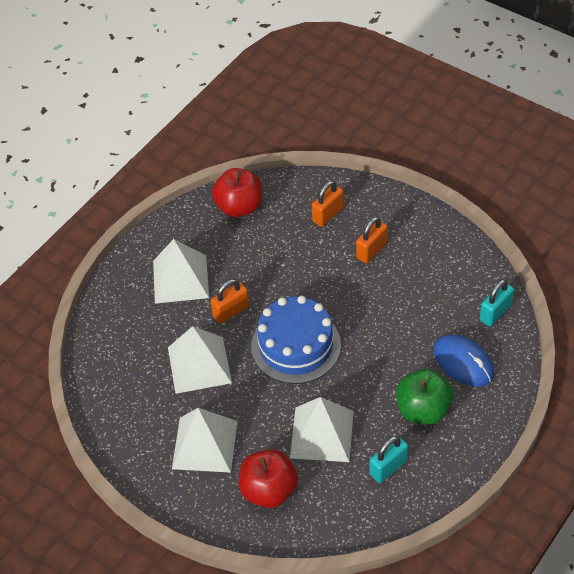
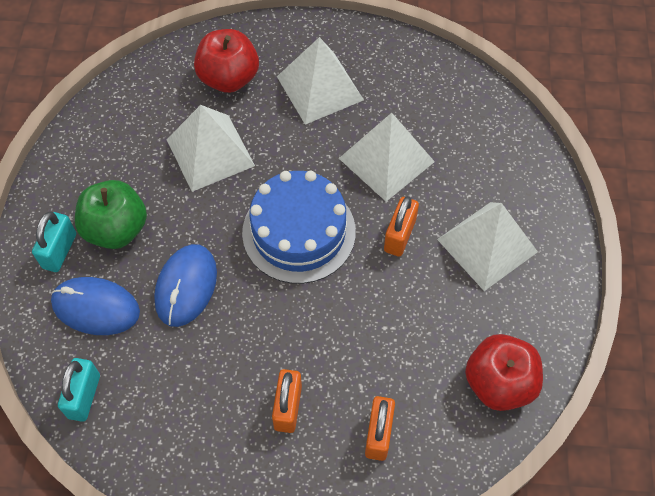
camera: 145 degrees right, 10 degrees up
(388, 467) = (123, 153): turquoise padlock -> turquoise padlock (59, 251)
(394, 347) = (186, 286): none -> blue mouse

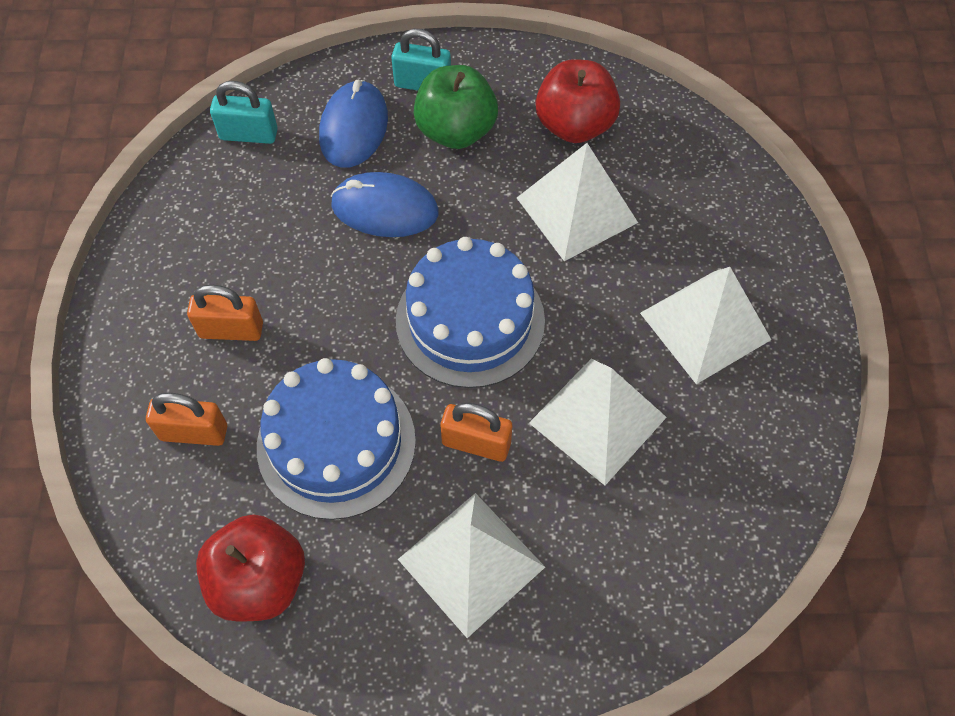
camera: 85 degrees right, 0 degrees up
(229, 78) = (698, 216): red apple -> red apple (574, 125)
(394, 329) = (336, 443): none -> blue cake

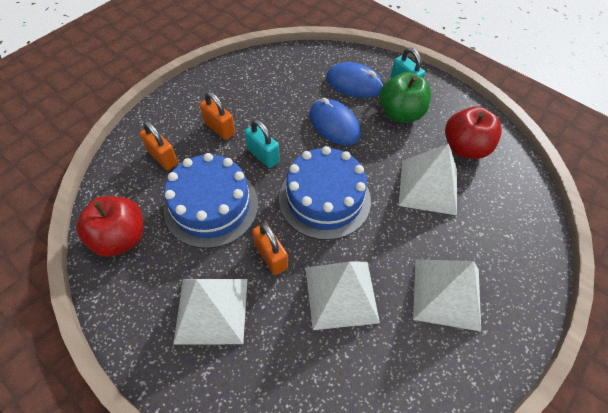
camera: 40 degrees right, 5 degrees down
(249, 134) = (306, 59): turquoise padlock -> turquoise padlock (263, 155)
(354, 128) = (354, 83): blue mouse -> blue mouse turned 60 degrees clockwise

